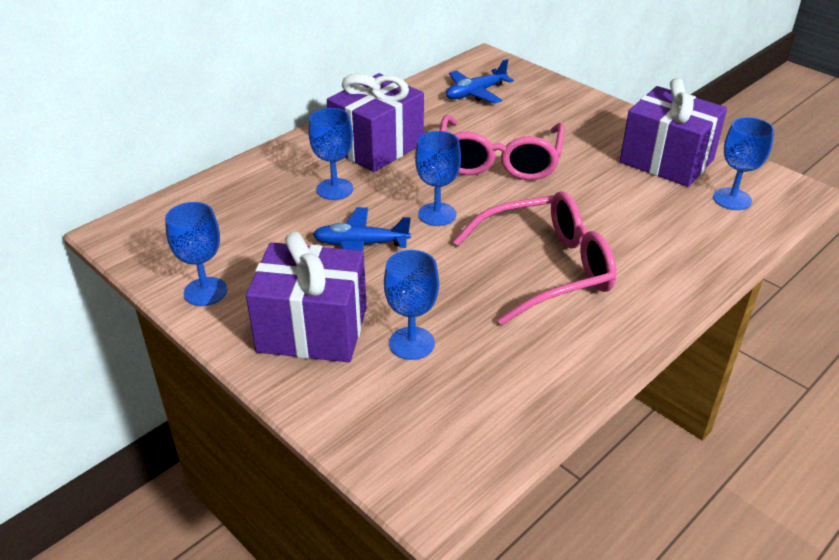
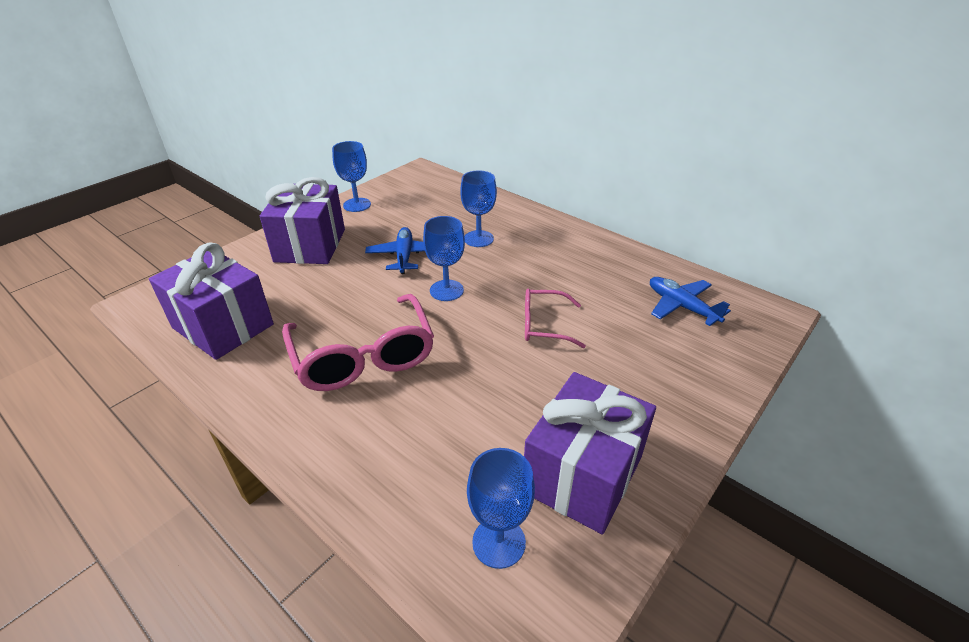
camera: 85 degrees right, 0 degrees up
(377, 147) = (549, 253): purple gift -> purple gift (223, 326)
(411, 343) = (284, 286): blue goblet -> none
(499, 161) = (543, 325): pink glasses -> pink glasses, size x0.56

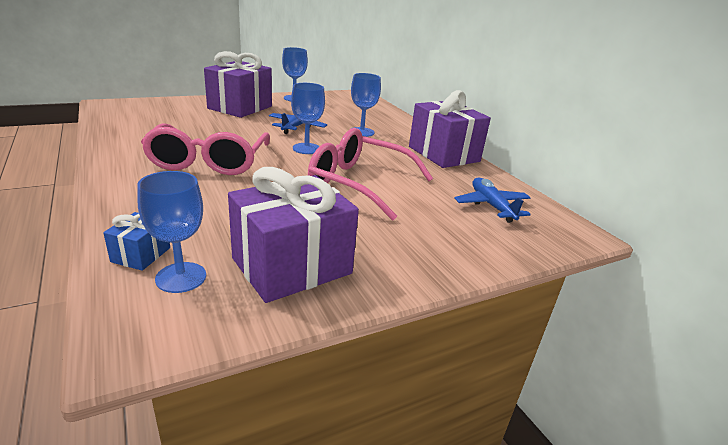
camera: 20 degrees right, 10 degrees down
(223, 326) = (140, 125): purple gift -> purple gift (443, 154)
(431, 532) = (141, 255): none -> blue gift
(543, 325) = (359, 183): pink glasses -> pink glasses, size x1.78

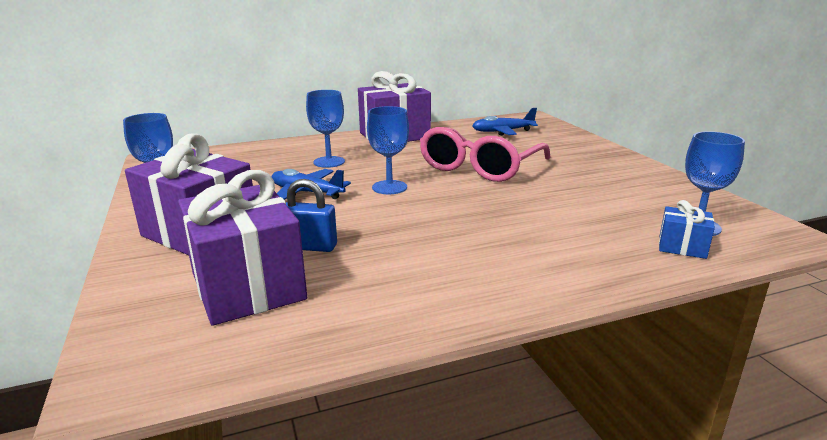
camera: 80 degrees left, 5 degrees down
(208, 161) = (446, 237): pink glasses -> none
(210, 128) = (310, 247): none -> blue padlock
(292, 266) = (644, 191): purple gift -> purple gift (248, 286)

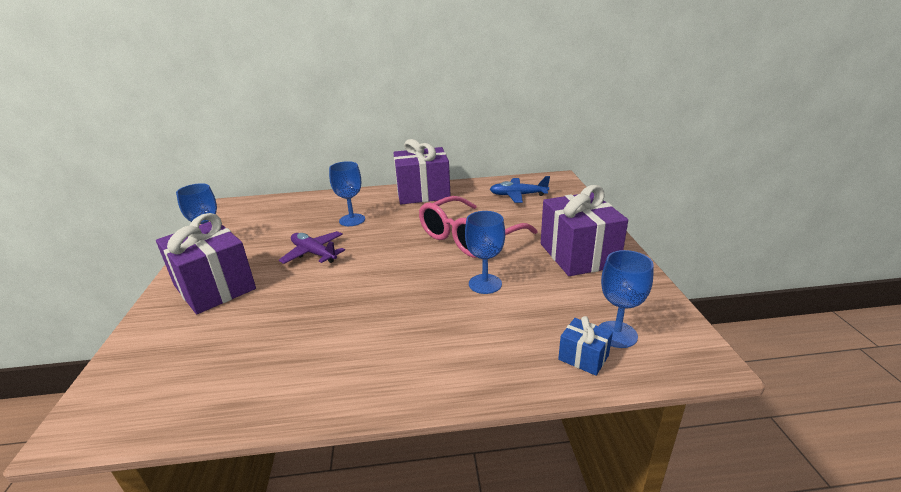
camera: 15 degrees right, 5 degrees up
(248, 286) = (213, 348): purple gift -> purple gift (578, 255)
(307, 193) = (314, 253): blue plane -> purple plane
(310, 247) = (280, 313): blue padlock -> none
(389, 187) = (380, 254): blue goblet -> blue goblet (485, 284)

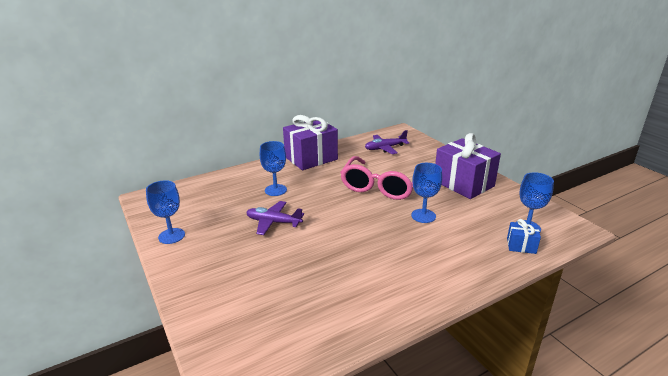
camera: 25 degrees left, 0 degrees up
(215, 287) = (218, 267): purple gift -> none
(518, 195) = (385, 148): blue plane -> purple plane

